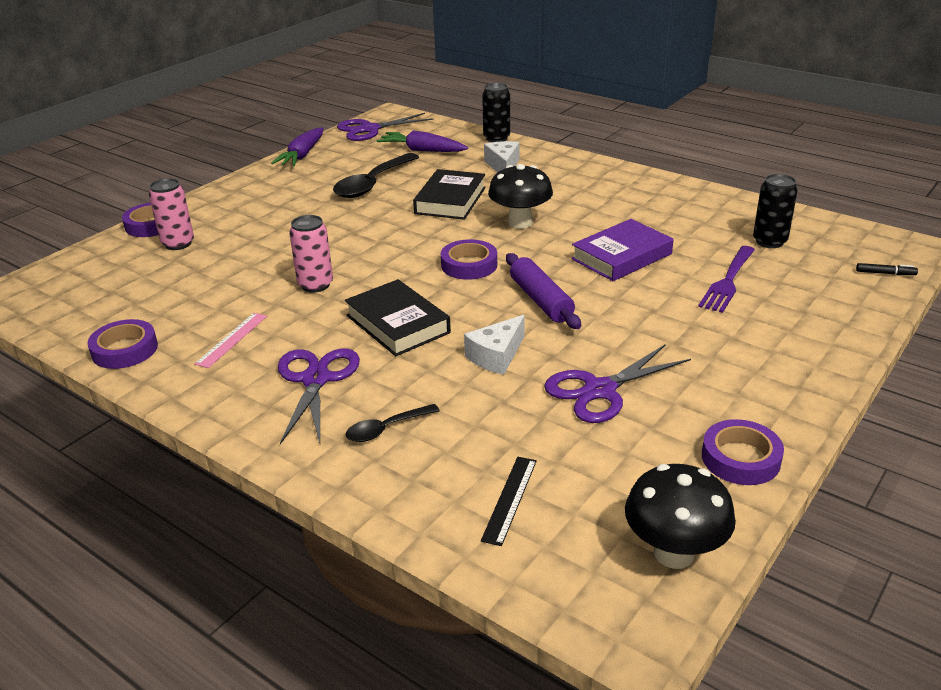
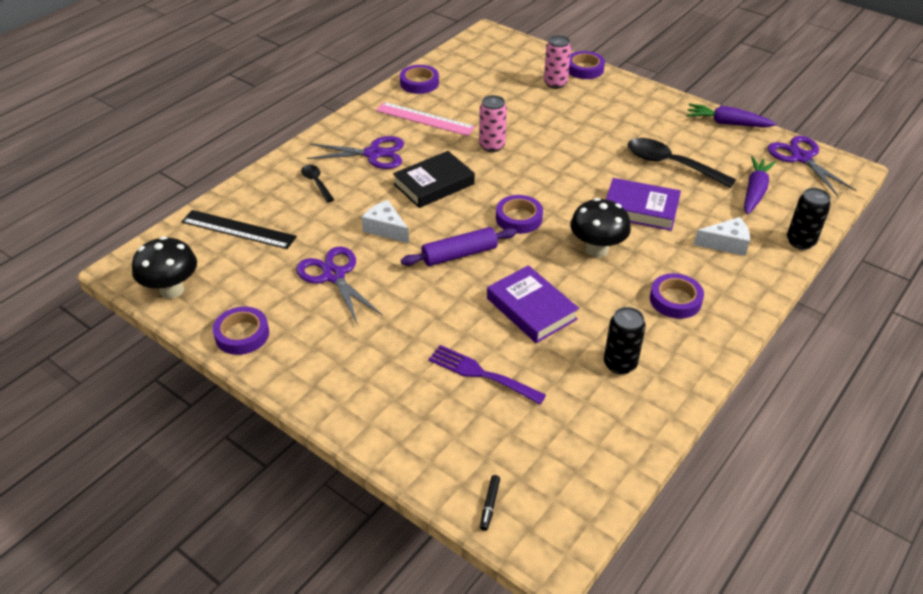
camera: 90 degrees right, 10 degrees up
(232, 339) = (424, 119): pink ruler -> pink ruler, size x1.61
(450, 200) = (640, 209): black book -> purple book
(510, 499) = (238, 229): black ruler -> black ruler, size x1.61
(588, 190) = (675, 300): none -> purple tape
(769, 241) = (561, 423): black can -> black can (620, 364)

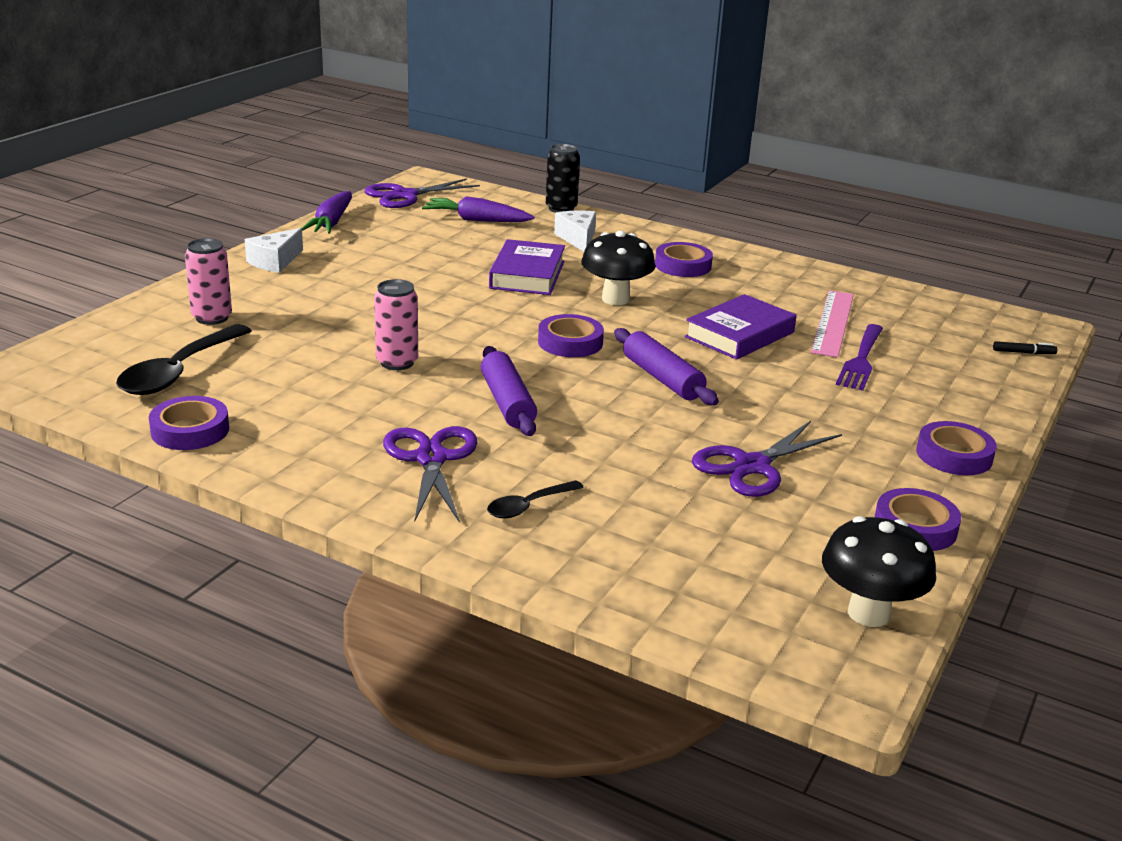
camera: 100 degrees left, 15 degrees down
(238, 229) = (685, 569): black ruler -> none
(385, 229) = (629, 434): white cheese -> white cheese (275, 261)
(424, 119) = (317, 419): pink ruler -> pink ruler (833, 323)
(434, 184) = (507, 402): black book -> purple rolling pin
(584, 69) = (169, 297): purple tape -> purple tape (954, 455)
(620, 364) = (795, 293): black can -> none
(670, 164) = (428, 255): black spoon -> black spoon (179, 372)

